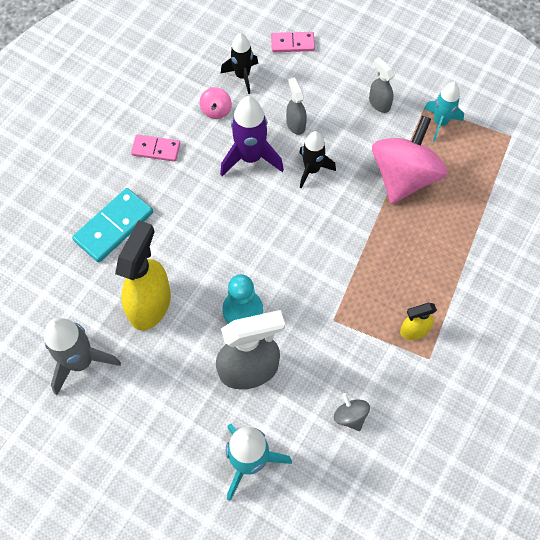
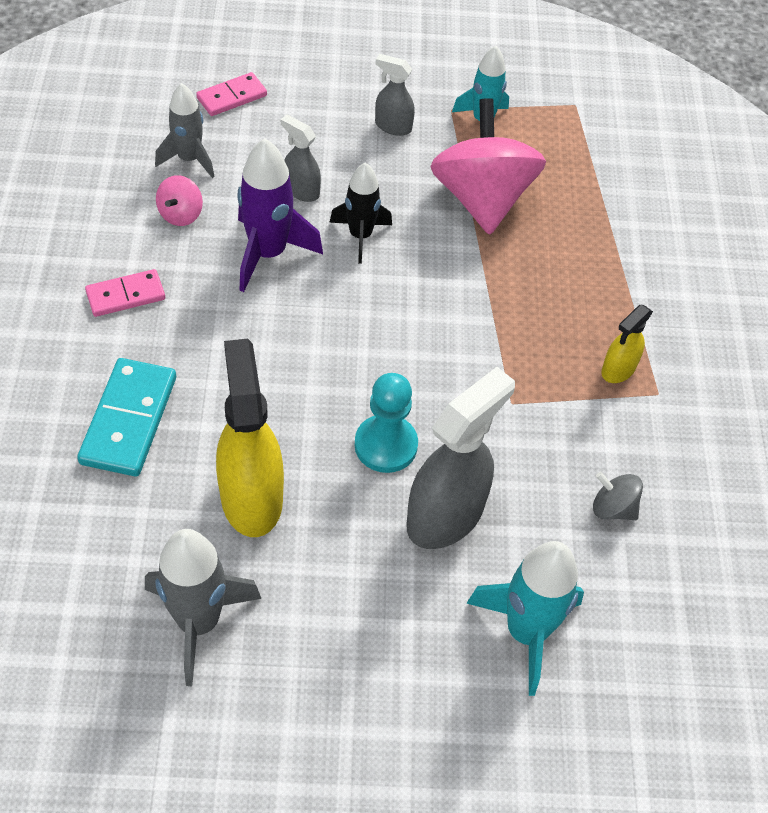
camera: 35 degrees left, 10 degrees down
(216, 110) = (181, 214): pink spinning top -> pink spinning top turned 45 degrees clockwise
(242, 76) = (189, 159): black rocket -> grey rocket

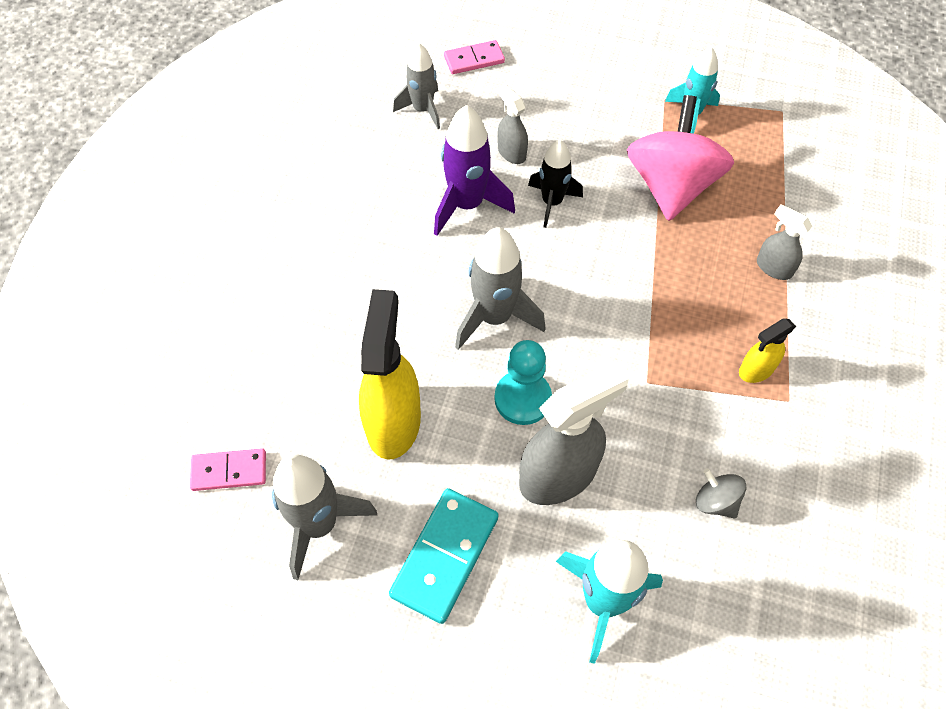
camera: 20 degrees right, 5 degrees up
(125, 295) = (337, 221): pink domino -> pink domino (229, 471)
(129, 420) = (310, 332): turquoise domino -> turquoise domino (445, 556)
(181, 214) = (402, 157): pink spinning top -> none
(331, 367) = (494, 317): none -> grey rocket
(392, 126) = (607, 106): grey spray bottle -> grey spray bottle (773, 267)

